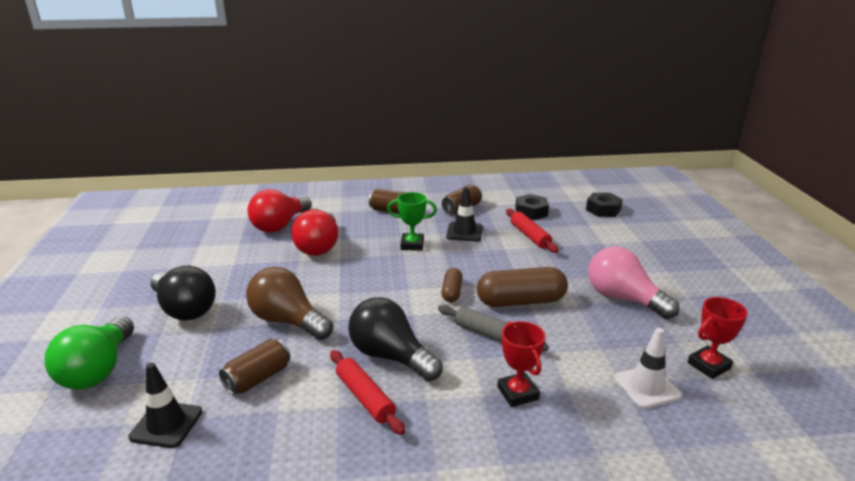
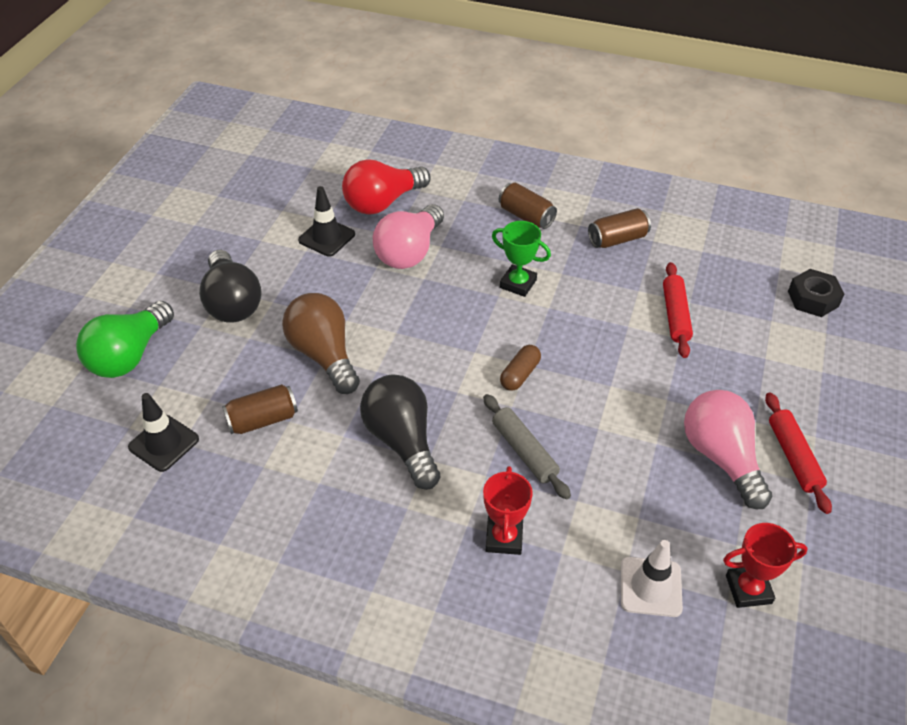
camera: 25 degrees right, 20 degrees up
(319, 246) = (409, 252): red light bulb -> pink light bulb
(365, 397) = (350, 482): red rolling pin -> red rolling pin (793, 457)
(464, 232) = (595, 282): black traffic cone -> black traffic cone (327, 237)
(521, 301) = (591, 416): brown capsule -> none
(531, 212) = (707, 273): black nut -> none

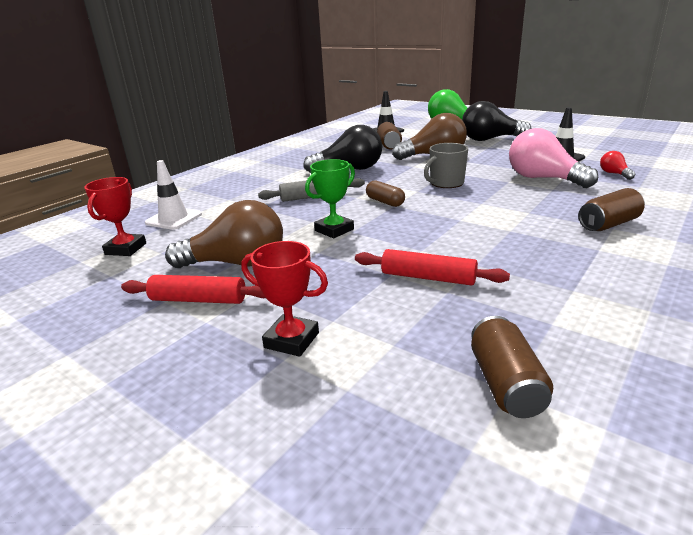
camera: 110 degrees right, 20 degrees down
(383, 202) = (614, 174): red light bulb -> red light bulb, size x0.45
(441, 329) = (446, 183): none -> grey mug
(504, 538) = (256, 187): red trophy -> red trophy (291, 340)
(518, 284) = (496, 211): green trophy -> green trophy (334, 230)
(617, 239) = (572, 267): brown can -> brown can (505, 384)
(721, 457) = (237, 263): pink light bulb -> brown light bulb
(813, 299) = (424, 402): black nut -> none

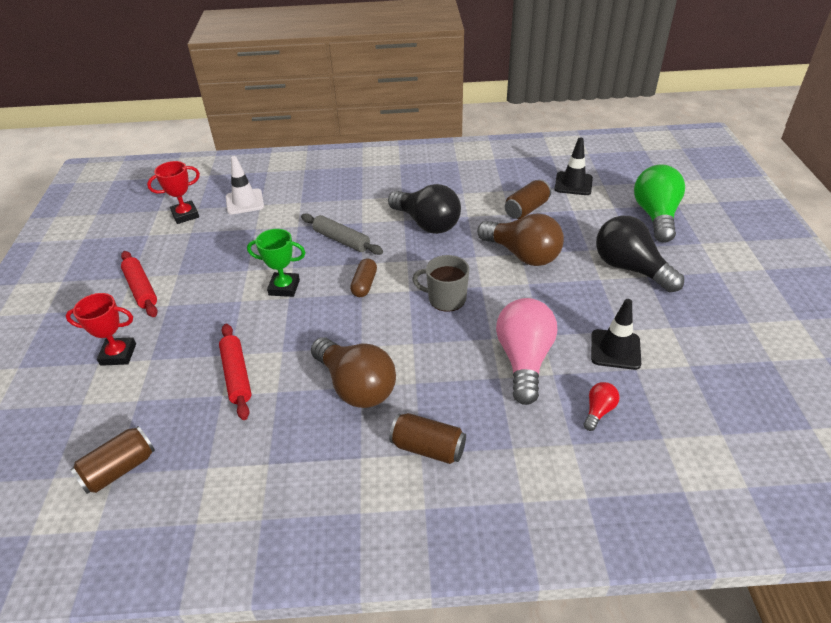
camera: 50 degrees right, 15 degrees up
(237, 263) = (197, 274): brown light bulb -> brown light bulb (356, 386)
(291, 340) = (118, 354): red trophy -> red trophy turned 75 degrees counterclockwise

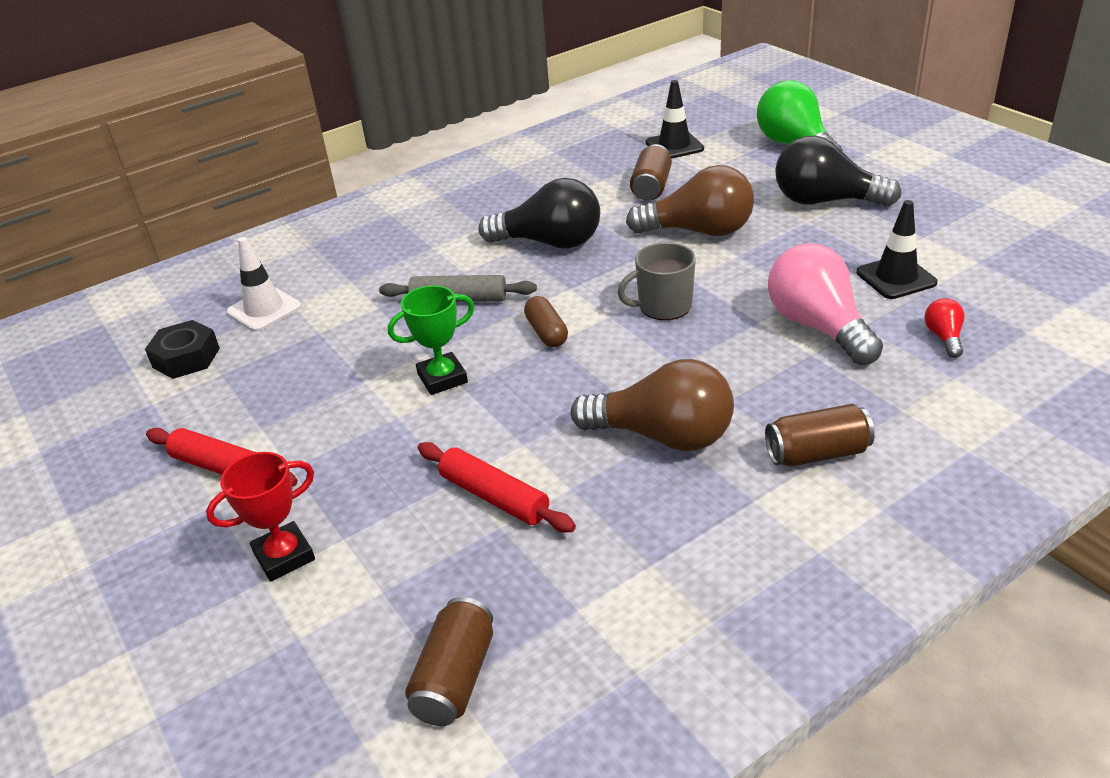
camera: 30 degrees left, 5 degrees down
(185, 215) = (186, 358): red trophy -> black nut

